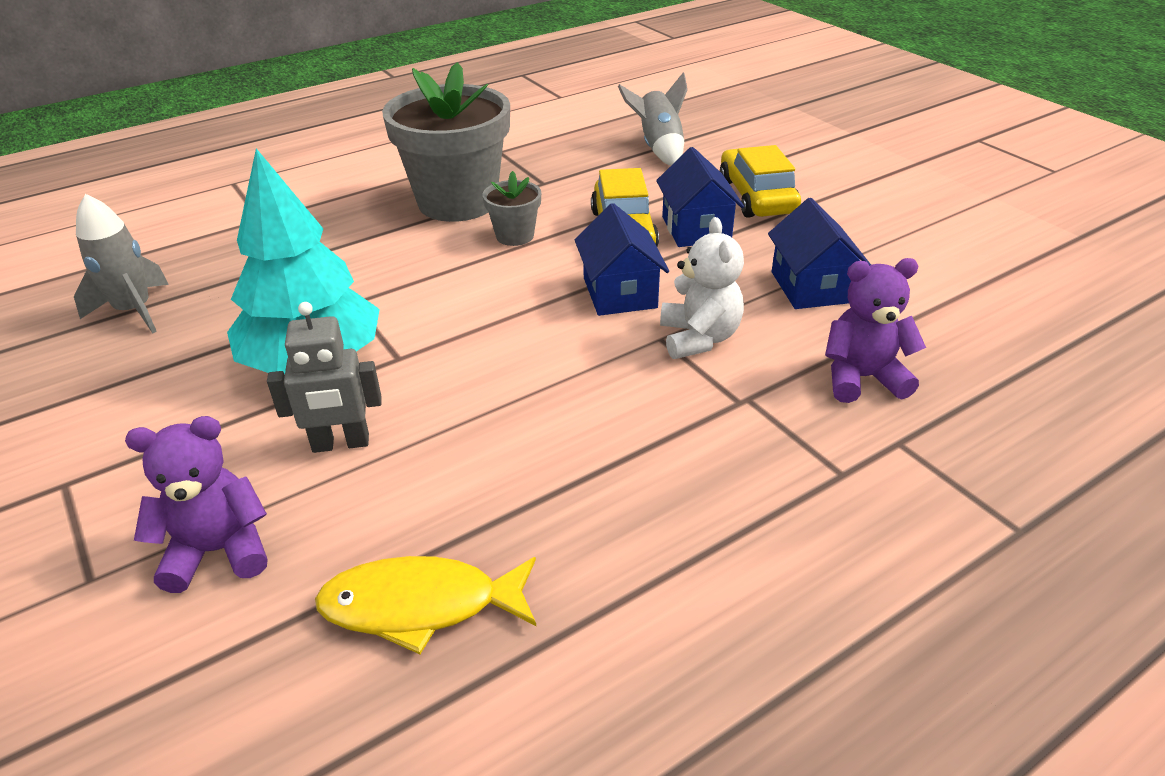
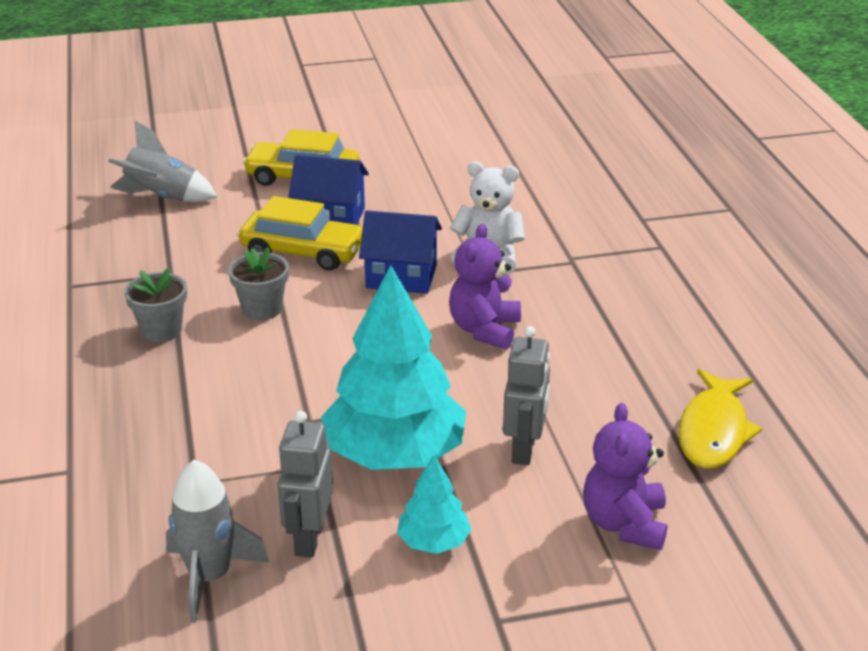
camera: 70 degrees left, 5 degrees down
(181, 416) = (433, 542): none -> turquoise tree
(184, 345) = (309, 538): none -> grey robot
(457, 202) = (161, 330): grey flower pot -> grey flower pot, size x0.45
(811, 287) = (455, 195): blue house -> none
(862, 378) = (573, 210): purple teddy bear -> purple teddy bear (484, 330)

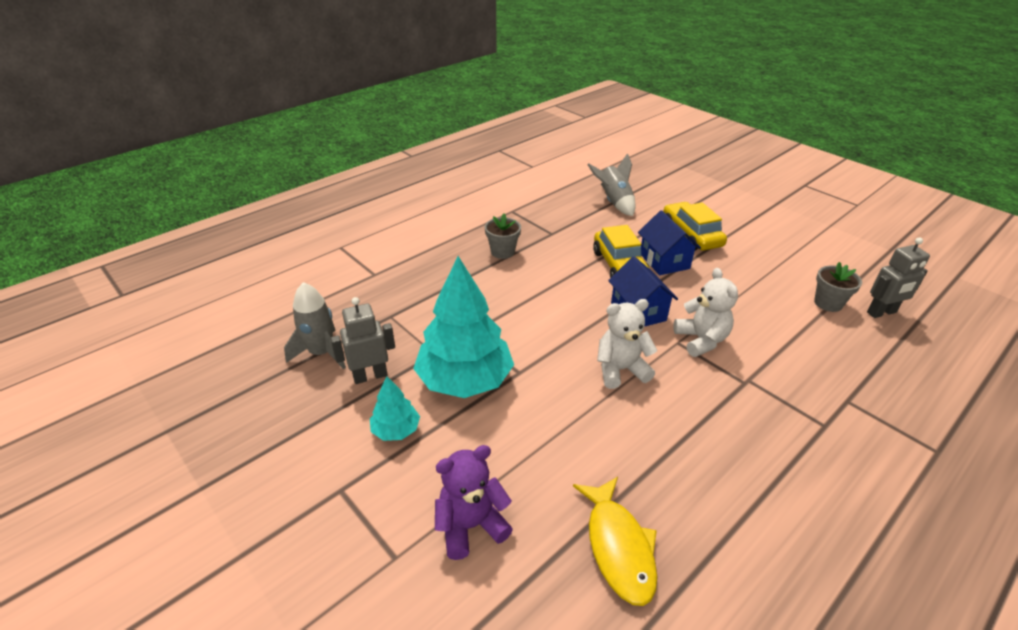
camera: 60 degrees right, 5 degrees up
(262, 309) = (552, 275): grey flower pot -> grey flower pot (828, 303)
(484, 330) = (620, 370): purple teddy bear -> white teddy bear
(524, 449) = (512, 439): grey robot -> grey robot (881, 312)
(714, 431) = (618, 547): yellow fish -> yellow fish turned 90 degrees counterclockwise

